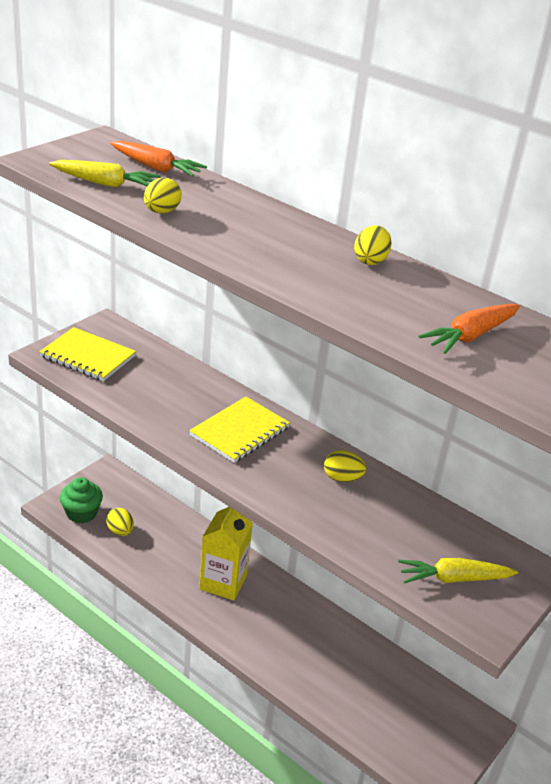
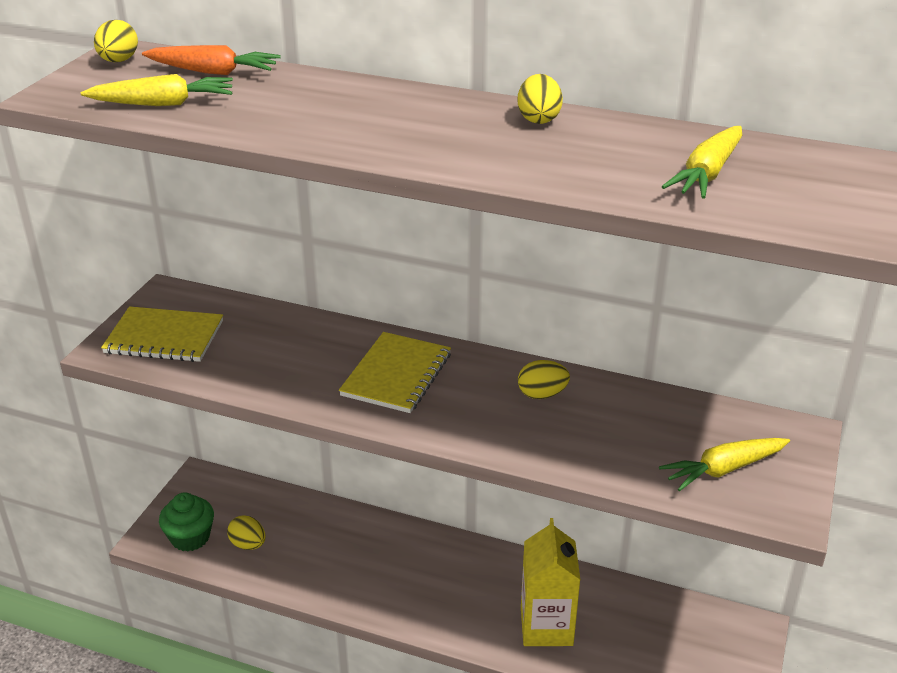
camera: 15 degrees left, 0 degrees up
(161, 212) = (256, 121): yellow egg -> yellow egg (118, 61)
(223, 582) = (398, 565): yellow carton -> yellow carton (546, 626)
(471, 336) = (707, 174): orange carrot -> yellow carrot

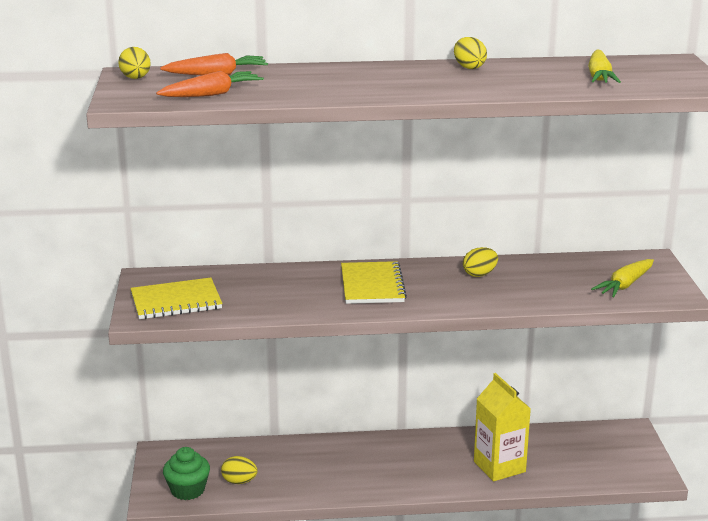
camera: 25 degrees left, 10 degrees down
(162, 104) = (211, 94): yellow carrot -> orange carrot

